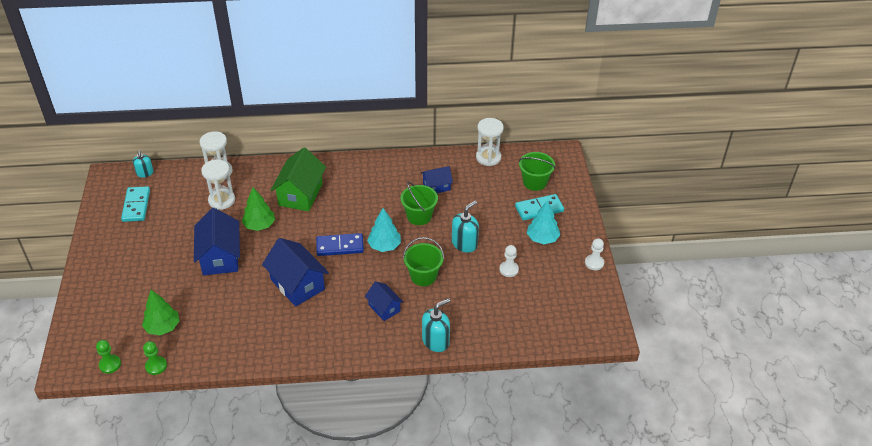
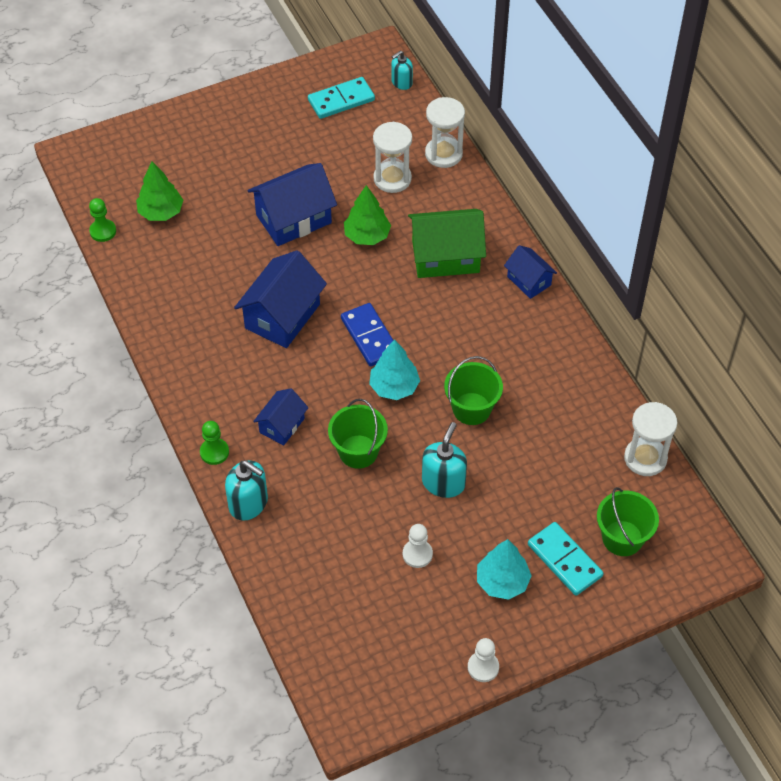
camera: 70 degrees right, 10 degrees up
(110, 364) = (90, 189): green pawn -> green pawn (214, 452)
(436, 186) = (544, 410): blue house -> blue house (529, 281)
(464, 243) = (443, 482): turquoise soap dispenser -> turquoise soap dispenser turned 90 degrees counterclockwise

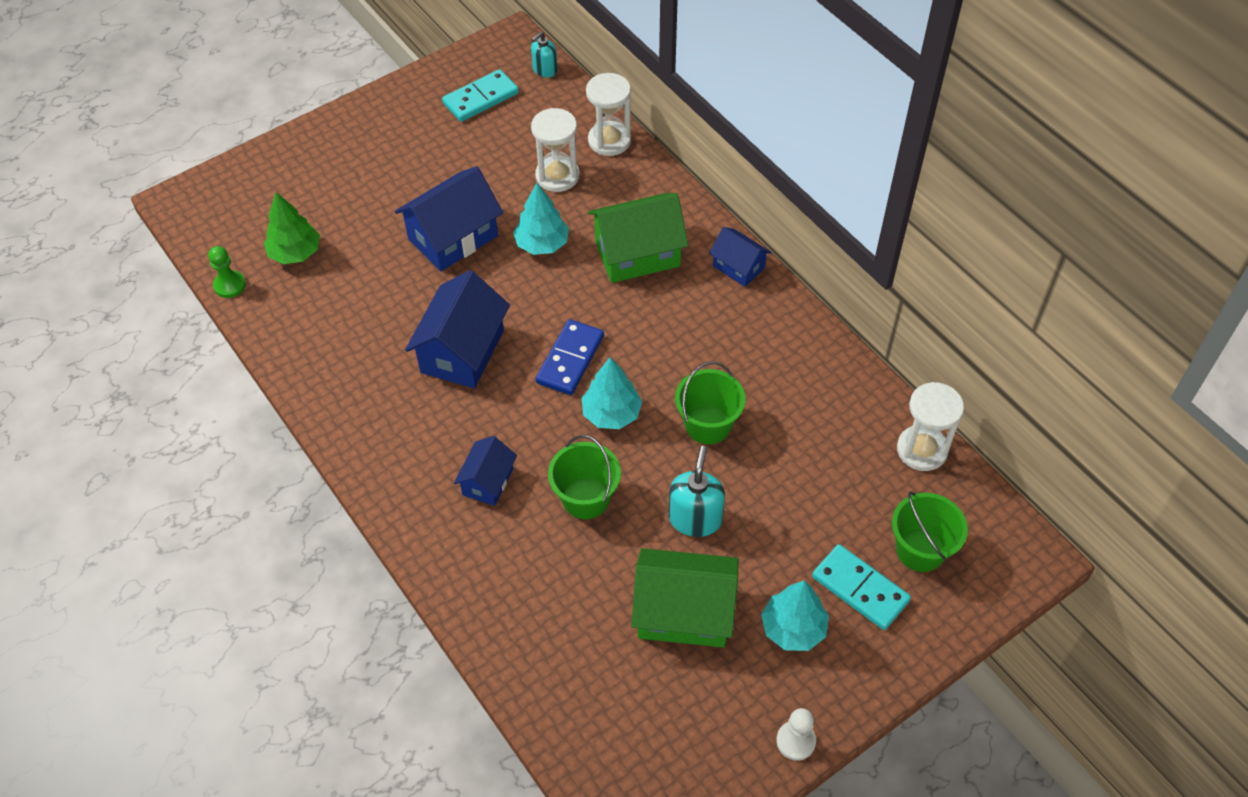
camera: 10 degrees left, 0 degrees up
(214, 452) = (412, 528): green pawn -> none
(248, 503) = (466, 585): turquoise soap dispenser -> none
(367, 236) = (542, 244): green tree -> turquoise tree
(369, 337) = (570, 359): blue domino -> blue domino turned 60 degrees clockwise
(417, 554) = (684, 612): white pawn -> green house

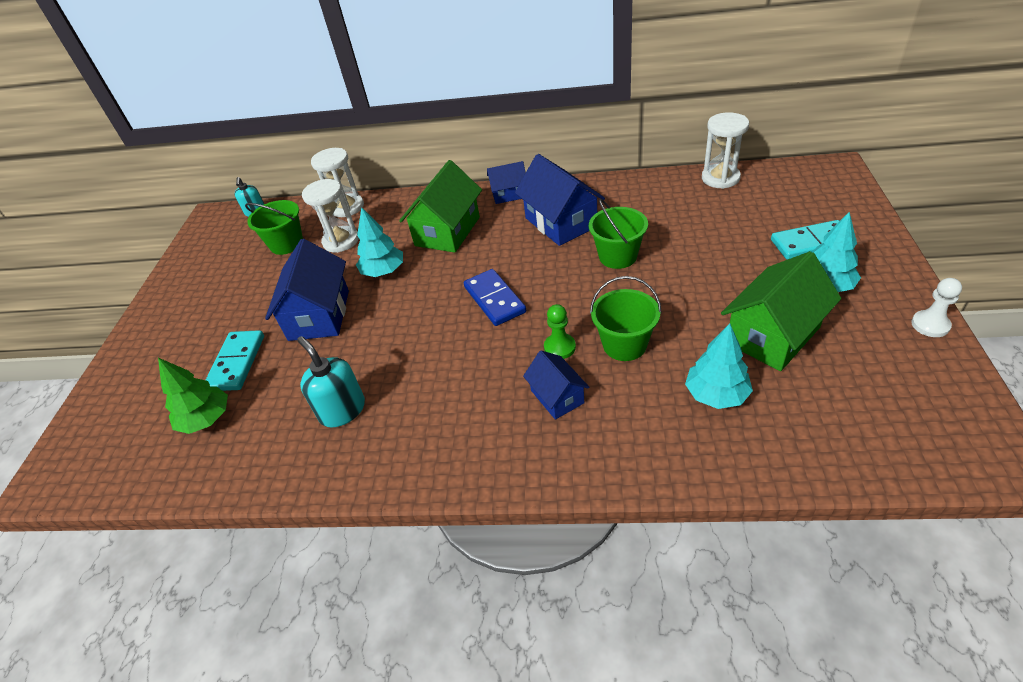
camera: 45 degrees left, 10 degrees down
(230, 285) = (174, 485): green pawn -> green pawn (559, 347)
(462, 351) = (422, 356): blue house -> blue house (561, 222)
(480, 98) = (231, 250): turquoise domino -> turquoise domino (236, 363)
(611, 414) = (562, 298): turquoise tree -> turquoise tree (716, 394)
(695, 518) = (692, 295): turquoise soap dispenser -> turquoise soap dispenser (342, 410)
(920, 550) = (798, 207): green bucket -> green bucket (286, 244)

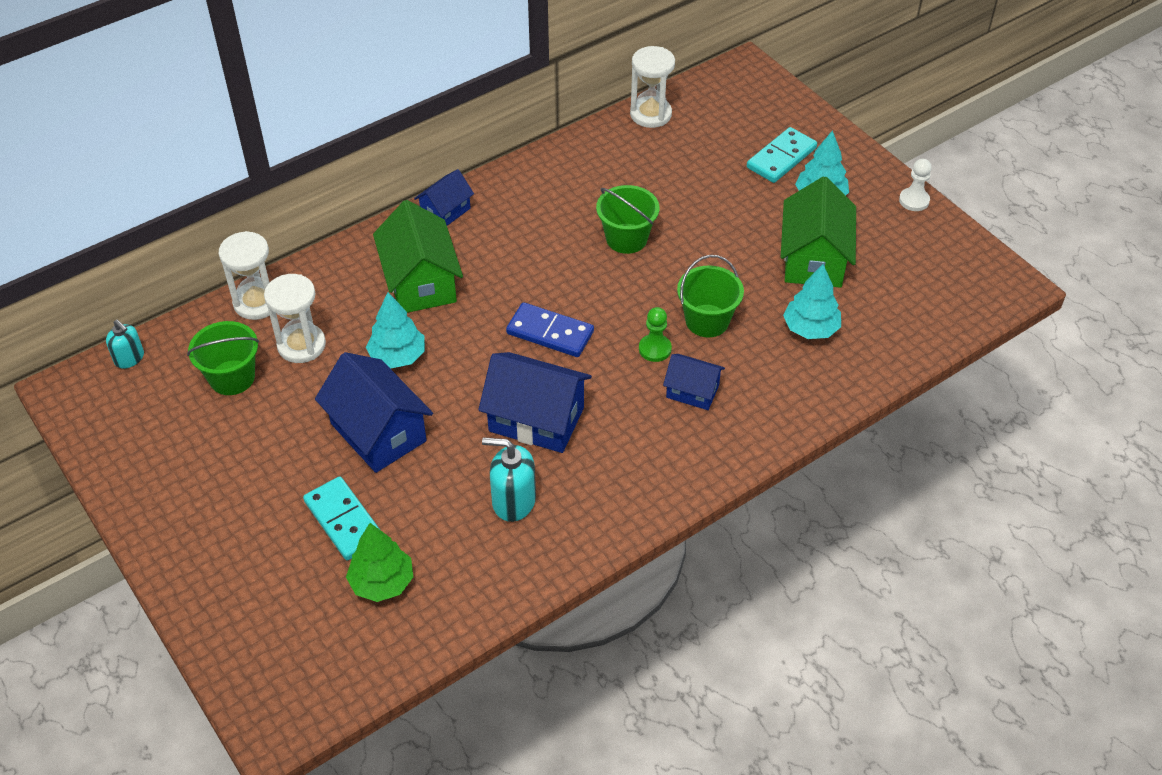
camera: 45 degrees left, 5 degrees up
(561, 222) = (536, 224): blue house -> blue house (536, 419)

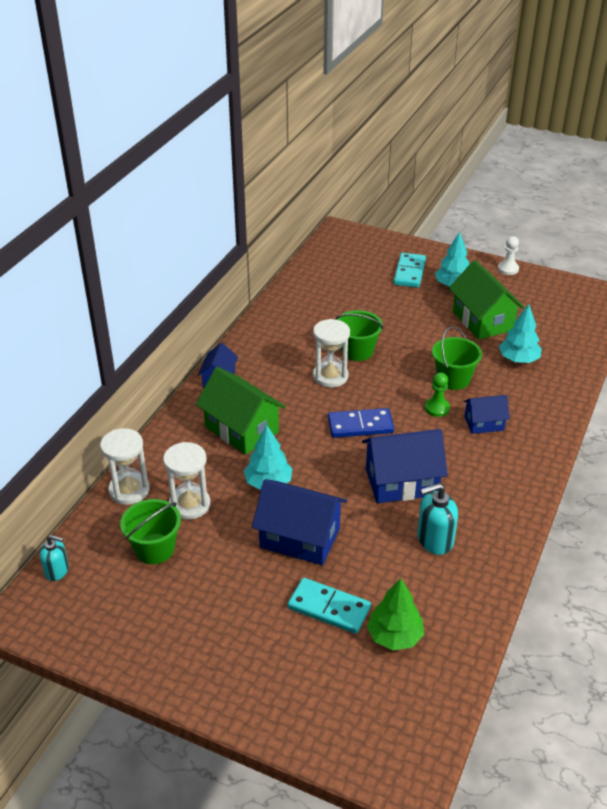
camera: 30 degrees left, 10 degrees down
(650, 114) = (305, 275): white hourglass -> white hourglass (330, 376)

